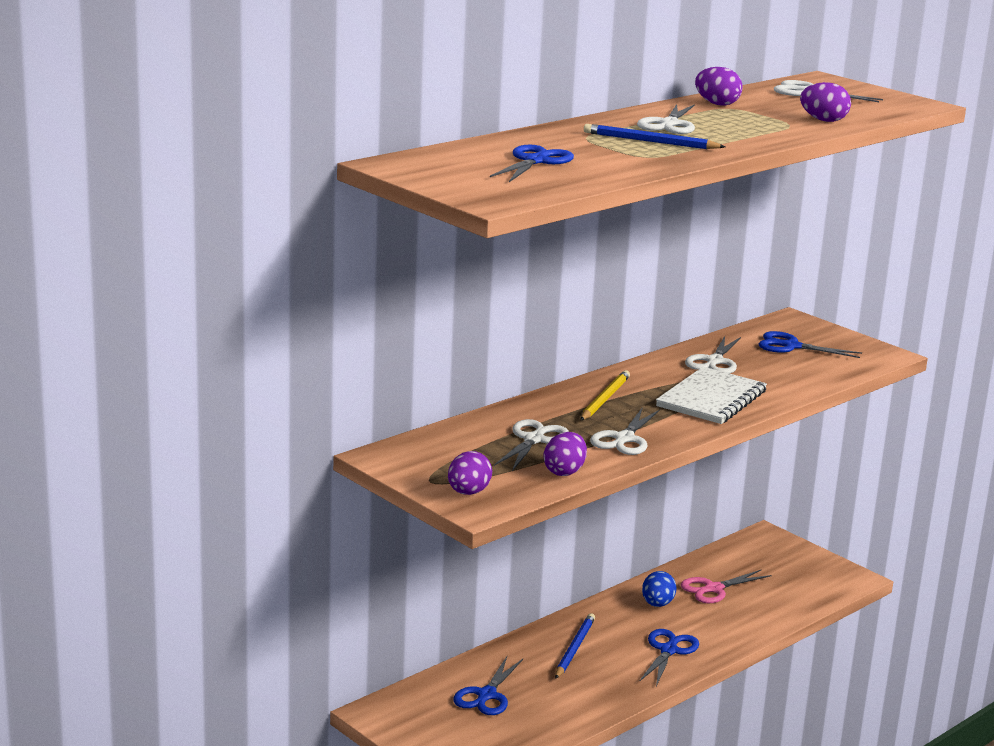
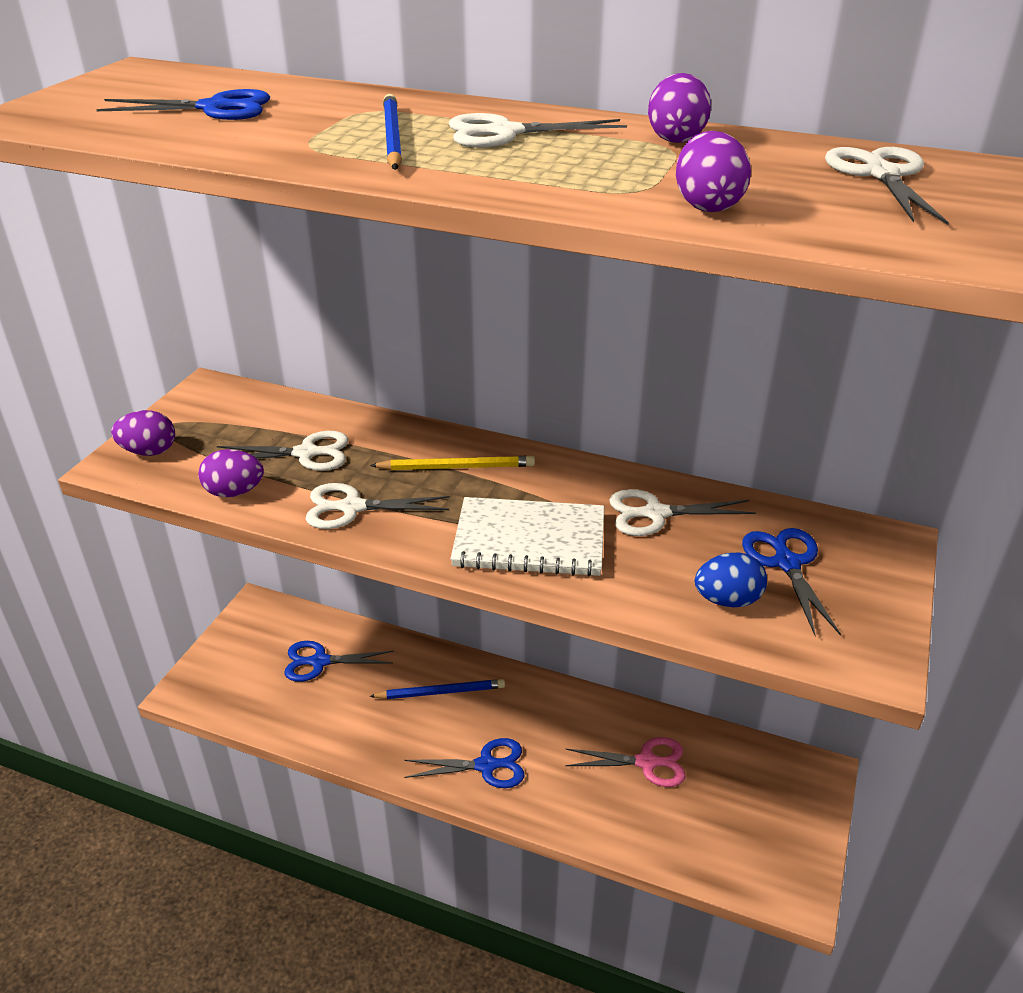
camera: 65 degrees right, 15 degrees up
(657, 604) = (575, 726): blue egg -> blue egg (727, 600)
(713, 589) = (647, 762): pink scissors -> pink scissors turned 150 degrees clockwise

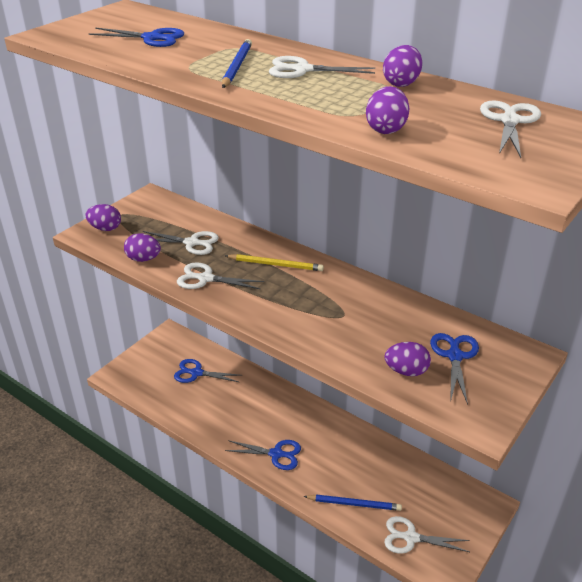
camera: 15 degrees right, 0 degrees up
(440, 692) = (262, 405): blue pencil -> blue pencil (354, 504)
(529, 540) = (301, 315): white notebook -> none
(647, 762) = (377, 473): pink scissors -> none
(655, 514) = (385, 312): white scissors -> white scissors (410, 537)
(727, 600) = (406, 371): blue egg -> purple egg

